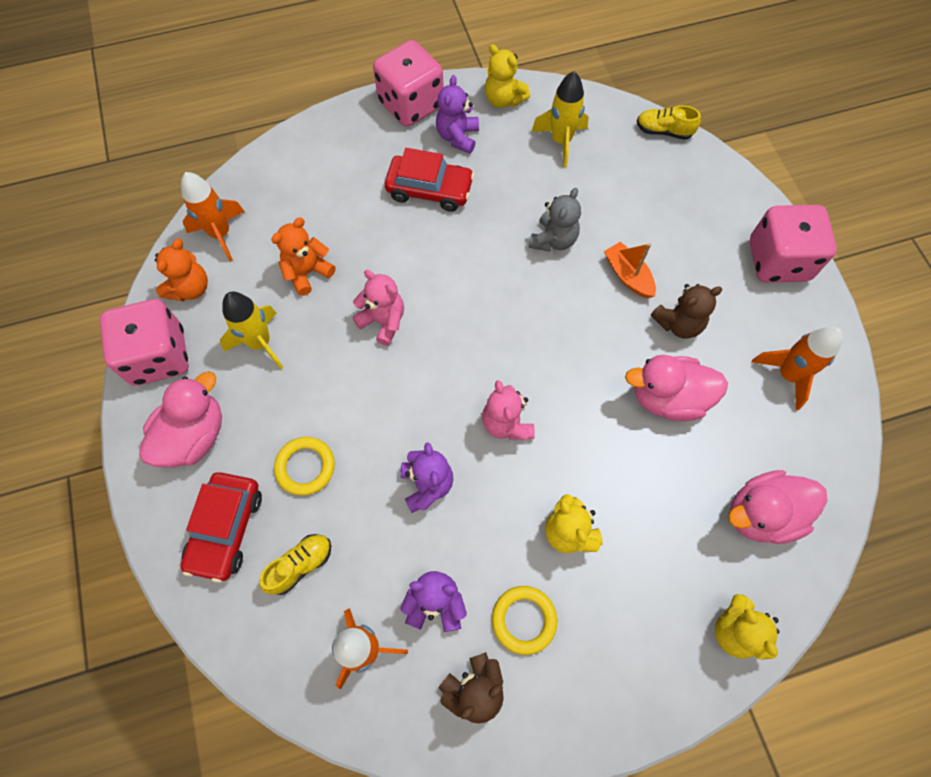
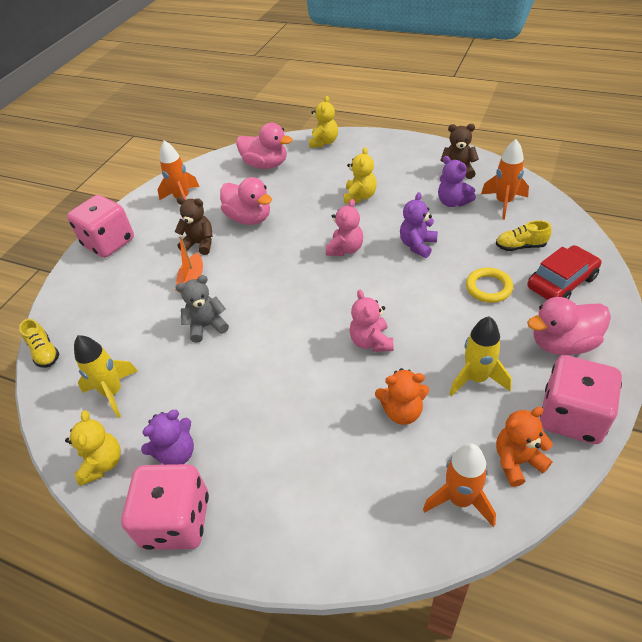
camera: 135 degrees left, 20 degrees down
(429, 190) = (247, 419): red car -> none
(524, 620) = (413, 180): yellow ring -> none

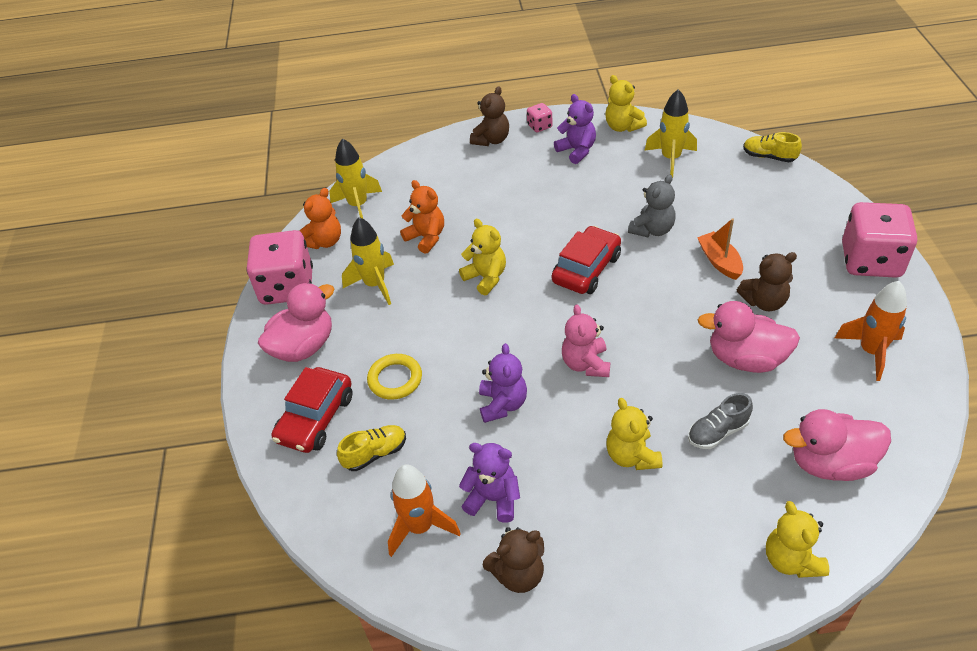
camera: 150 degrees right, 0 degrees up
(176, 521) = (539, 126): pink dice -> pink dice, size x0.44
(177, 453) = (577, 151): purple teddy bear -> purple teddy bear turned 120 degrees clockwise
(245, 529) = (491, 140): none -> brown teddy bear
(287, 314) = (586, 269): none -> red car
(304, 192) = (717, 432): none -> grey shoe
(371, 341) = (486, 277): pink teddy bear -> yellow teddy bear
(402, 411) = (426, 237): orange teddy bear -> orange teddy bear turned 75 degrees clockwise
(460, 499) = (358, 206): orange rocket -> yellow rocket

